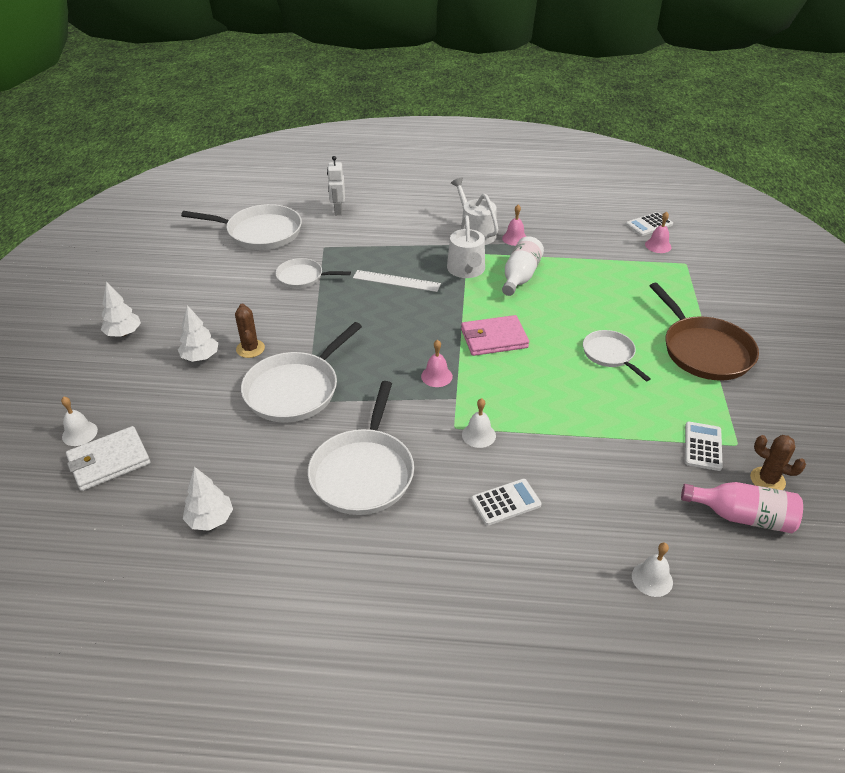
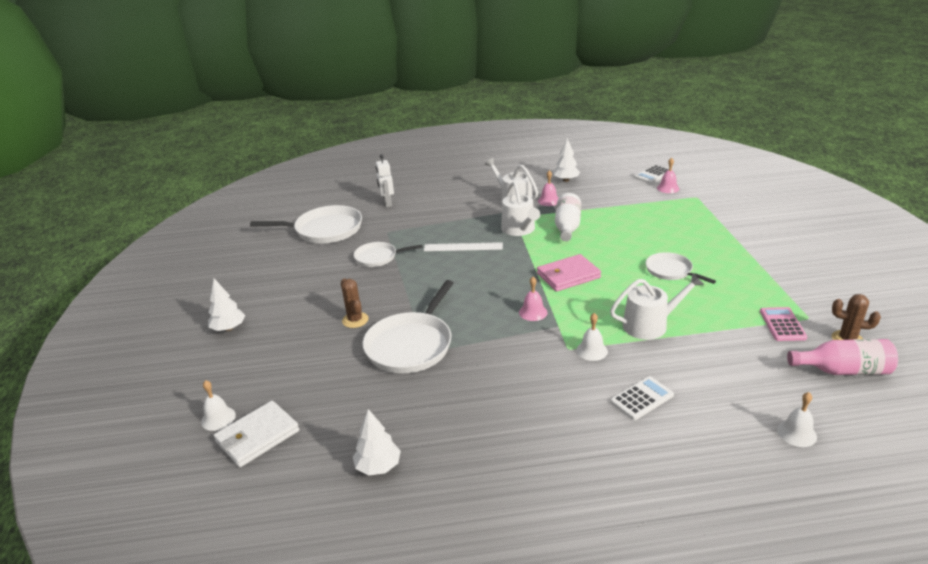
camera: 10 degrees left, 10 degrees down
(200, 357) = (311, 335): white tree -> white tree (566, 180)
(363, 472) = (504, 399): white pan -> none
(555, 417) = (650, 325): none -> white watering can
(703, 446) = (782, 324): white calculator -> pink calculator
(704, 351) = (745, 255): brown pan -> none

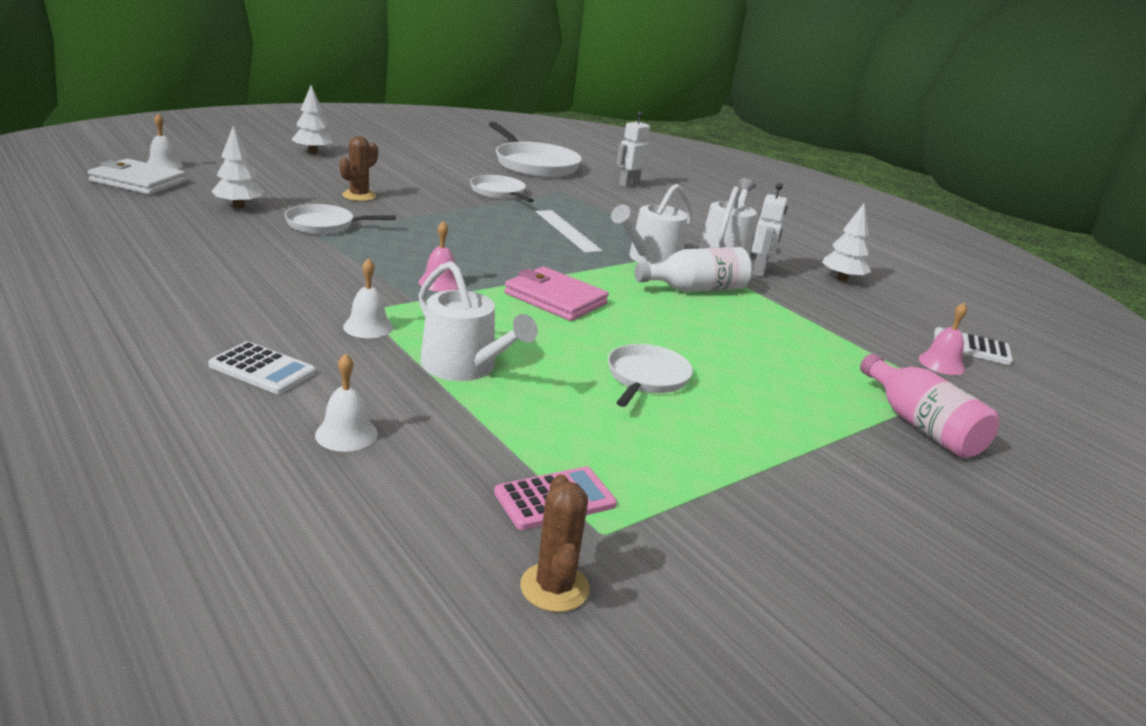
camera: 55 degrees right, 5 degrees down
(378, 466) = (93, 232): white tree -> white tree (239, 206)
(411, 345) = (324, 225): white pan -> white pan, size x0.58
(549, 201) = (759, 271): pink bell -> white robot
(797, 433) = (203, 516): white bell -> white bell (346, 434)
(843, 370) = (431, 578): pink bottle -> pink bottle (921, 425)

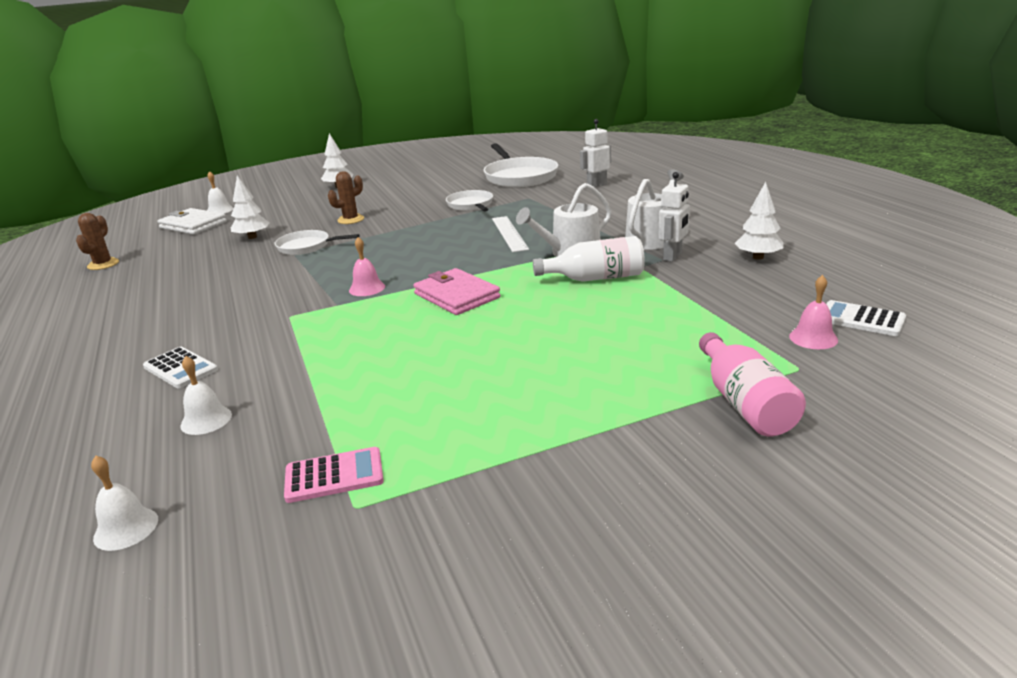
camera: 20 degrees right, 0 degrees up
(368, 327) = (283, 329): white bell -> white bell (126, 528)
(464, 367) = (337, 360): white watering can -> none
(554, 587) = (280, 554): brown cactus -> brown cactus (103, 264)
(646, 377) = (491, 364): white pan -> none

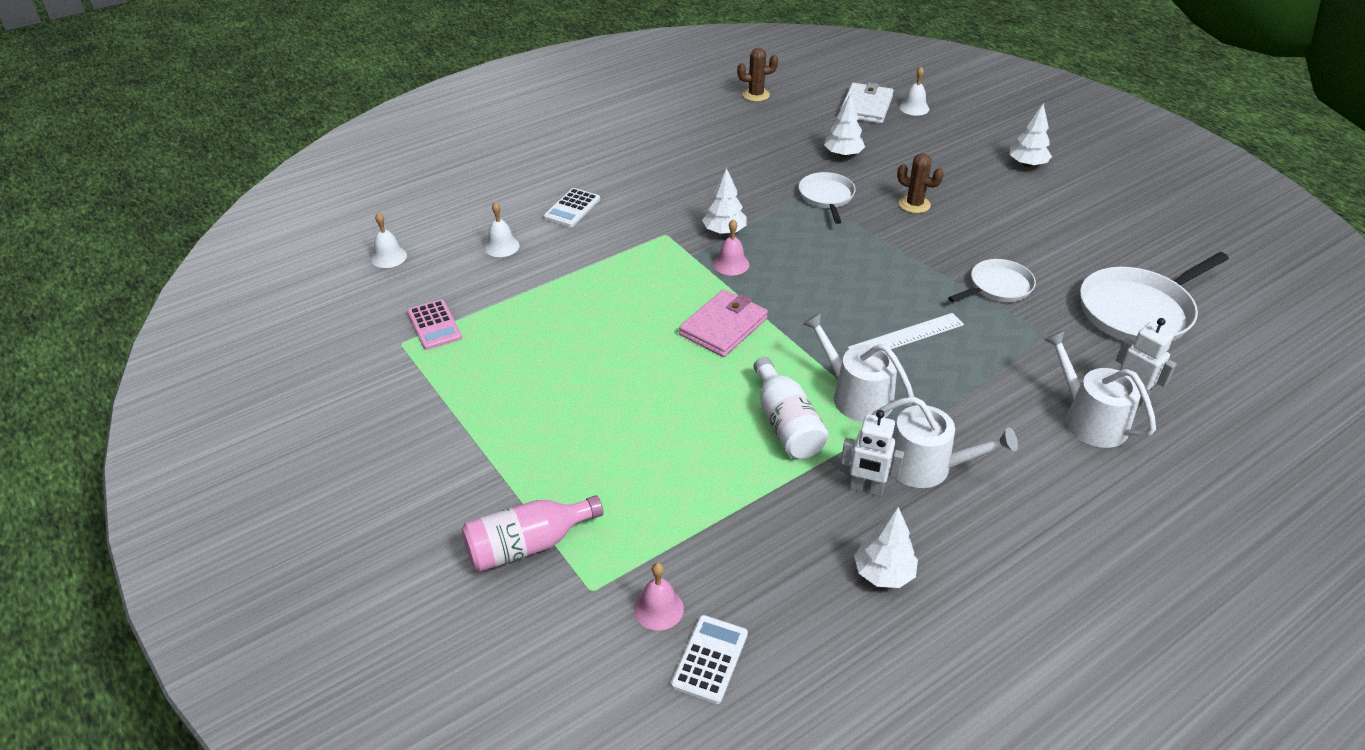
camera: 75 degrees right, 15 degrees up
(313, 289) = (724, 231): none -> white tree
(616, 196) = (1089, 419): none -> white watering can

